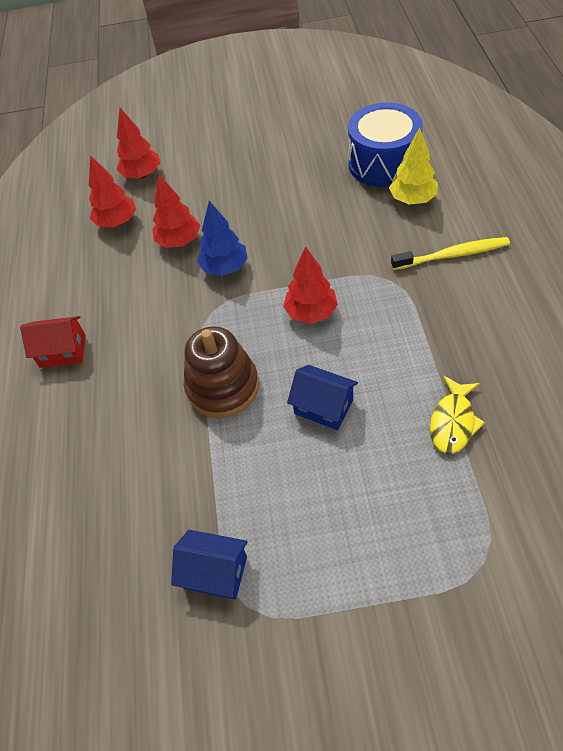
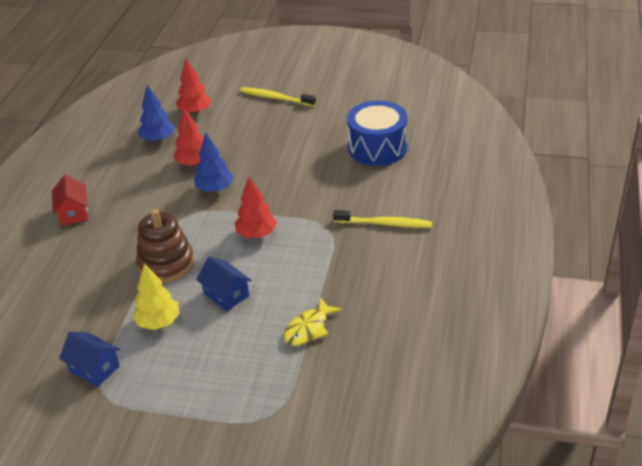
camera: 15 degrees right, 15 degrees down
(63, 351) = (73, 213): red house -> red house turned 60 degrees clockwise
(117, 222) = (158, 139): red tree -> blue tree
(229, 133) = (276, 98): none -> yellow toothbrush
(412, 199) = (382, 179): yellow tree -> yellow tree (159, 322)

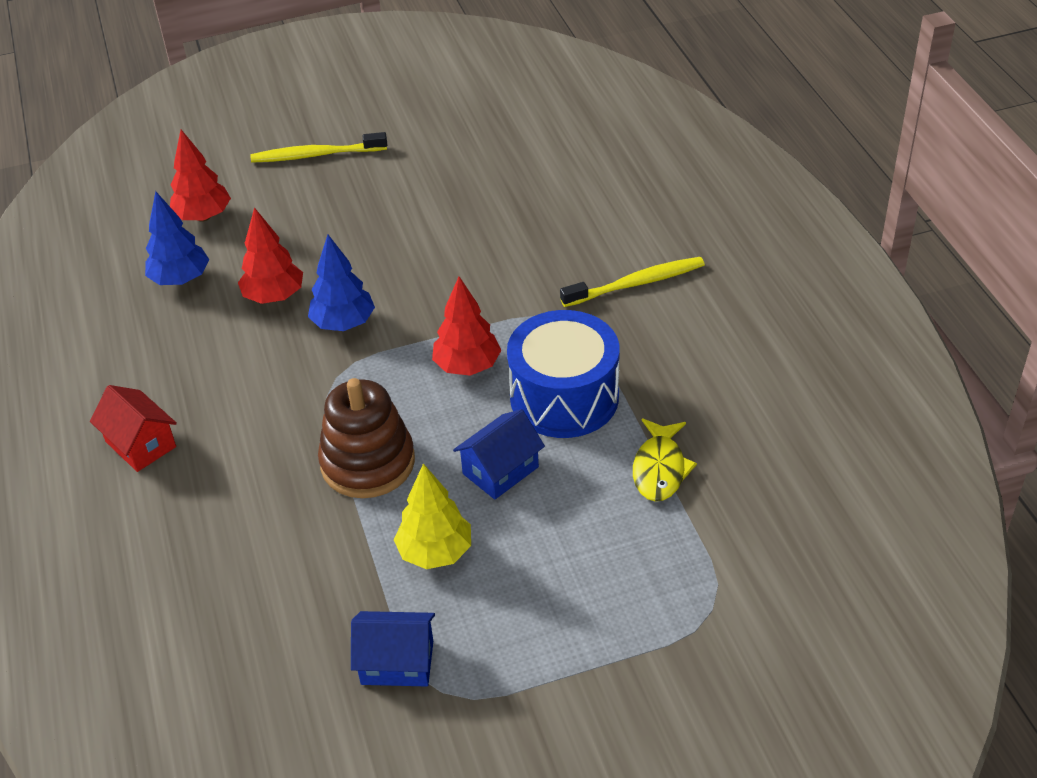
camera: 30 degrees left, 5 degrees up
(226, 295) = (500, 470): blue house -> blue house turned 60 degrees counterclockwise
(377, 148) = (533, 180): blue drum -> blue drum (564, 397)

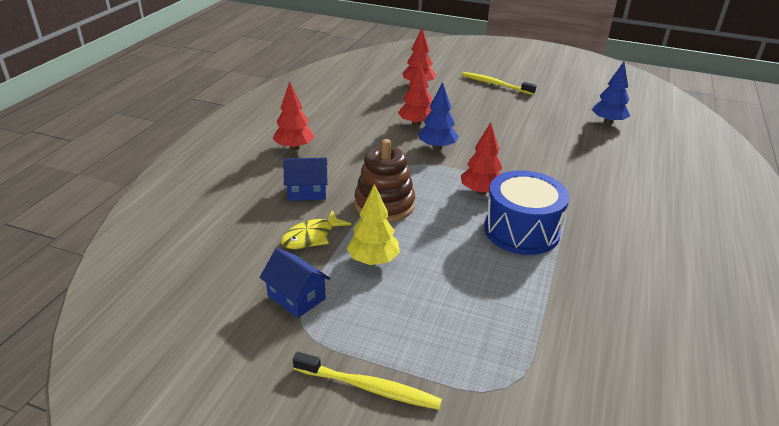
camera: 35 degrees right, 10 degrees down
(140, 444) = (294, 147): red house -> red tree
(181, 279) = (382, 101): blue tree -> blue tree (608, 122)
(500, 470) = (449, 244): blue house -> blue house (307, 192)
(635, 284) = (619, 201): yellow toothbrush -> yellow toothbrush (369, 387)
(660, 469) = (546, 293): yellow fish -> yellow fish (311, 237)

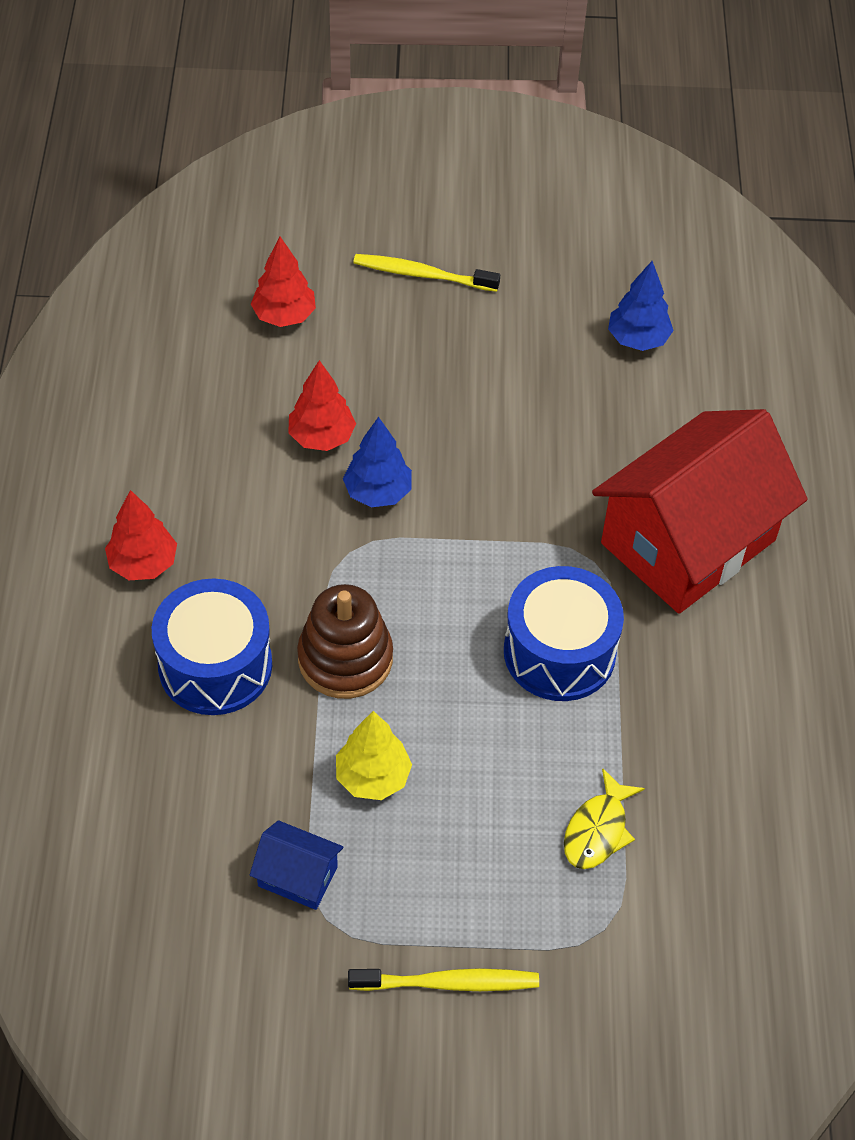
camera: 20 degrees left, 20 degrees up
(307, 192) = (215, 665): blue house -> blue drum
(311, 237) = (267, 759): yellow fish -> yellow fish (598, 830)
(481, 192) = (479, 584): red tree -> none
(621, 201) = (688, 542): none -> red house

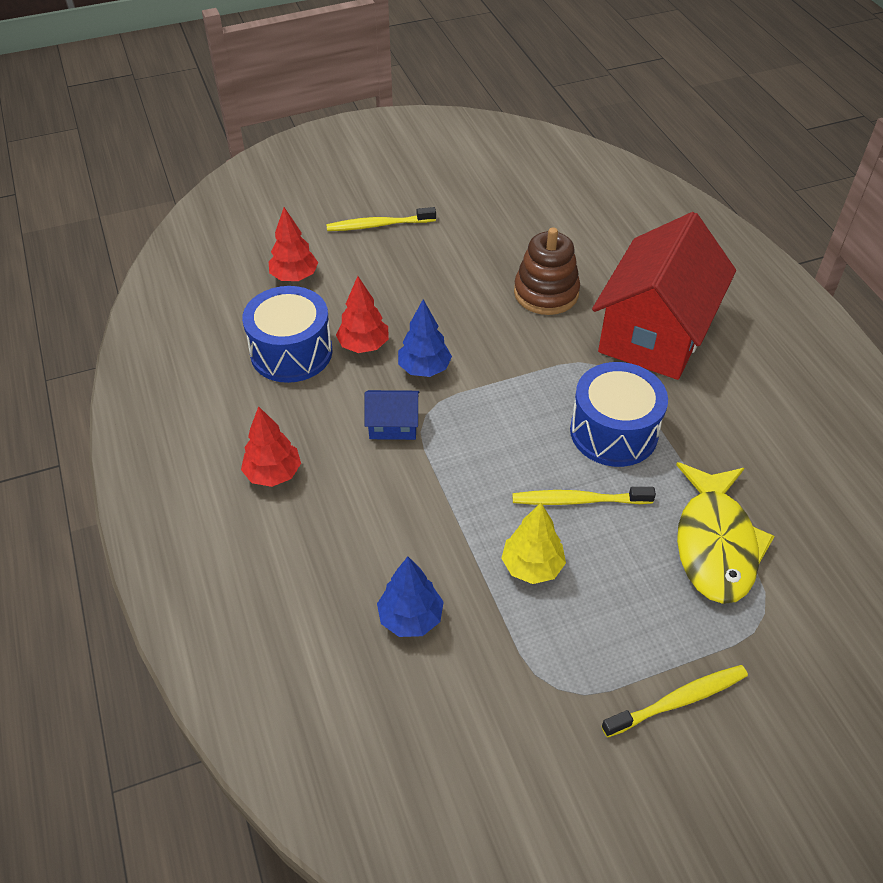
camera: 20 degrees left, 5 degrees down
(215, 665) = (367, 528): blue drum -> blue drum (291, 352)
(297, 876) = (517, 663): blue house -> blue house (393, 425)
(345, 658) = (464, 489): brown stacking toy -> brown stacking toy (546, 293)
(469, 721) = (579, 500): none -> yellow toothbrush
(598, 830) = (715, 544): yellow fish -> yellow fish, size x1.83
(638, 339) = (545, 222): blue tree -> blue tree (411, 618)

